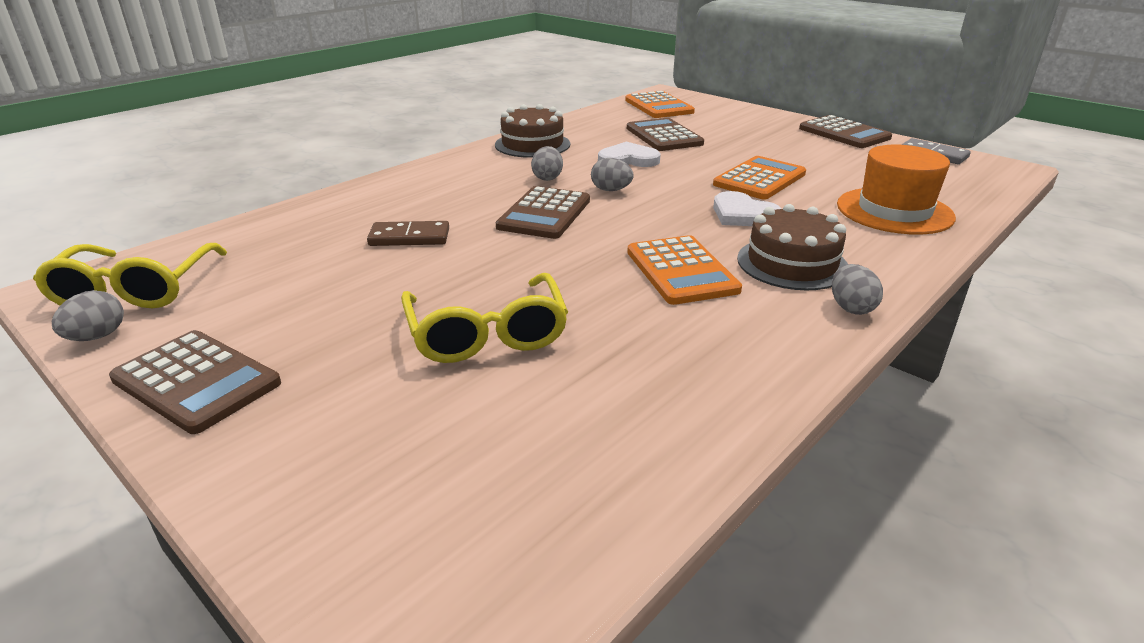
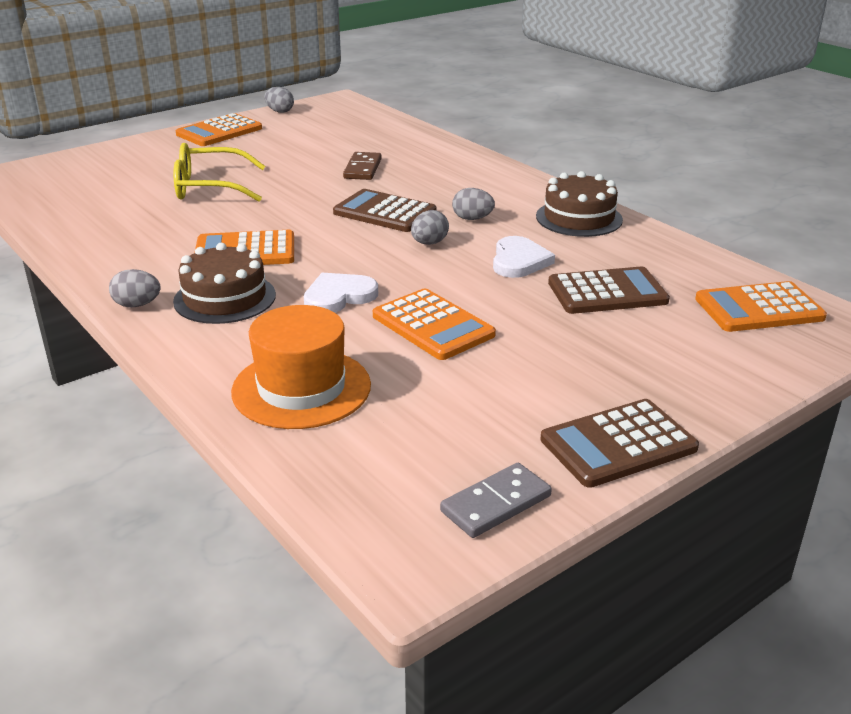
camera: 100 degrees right, 0 degrees up
(135, 290) = (328, 112): yellow glasses -> none
(196, 381) = (219, 131): brown calculator -> orange calculator

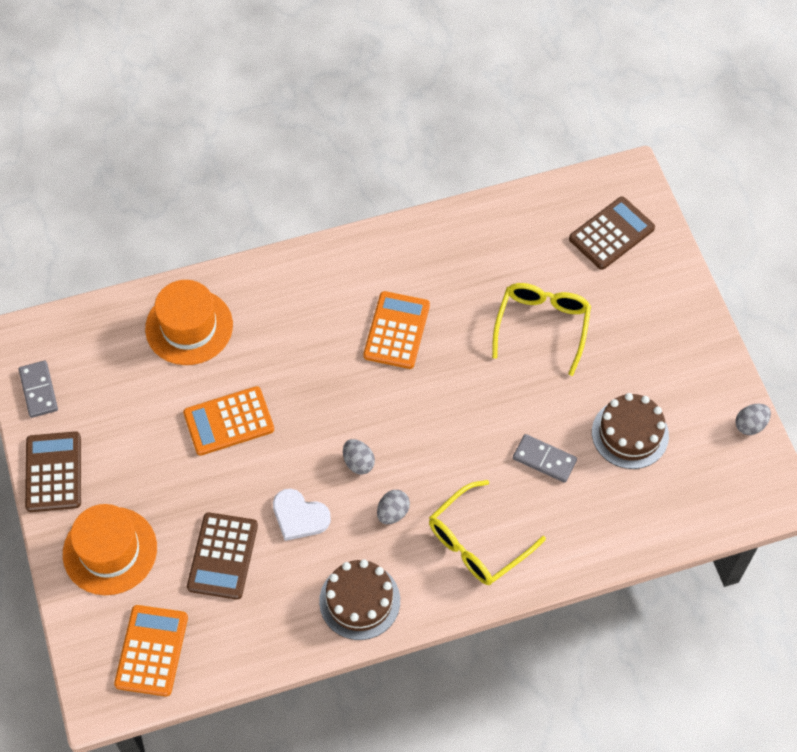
camera: 110 degrees right, 30 degrees up
(137, 305) = (337, 253): grey egg -> none
(219, 131) = (697, 356): orange calculator -> none
(225, 298) = (324, 305): brown cake -> brown cake (630, 434)
(339, 296) = (296, 375): white heart -> none
(362, 169) = (544, 459): brown domino -> grey domino
(384, 212) = (433, 448): brown calculator -> brown calculator (611, 233)
(470, 182) = (477, 543): none -> yellow glasses
(679, 365) = (110, 551): none -> orange hat

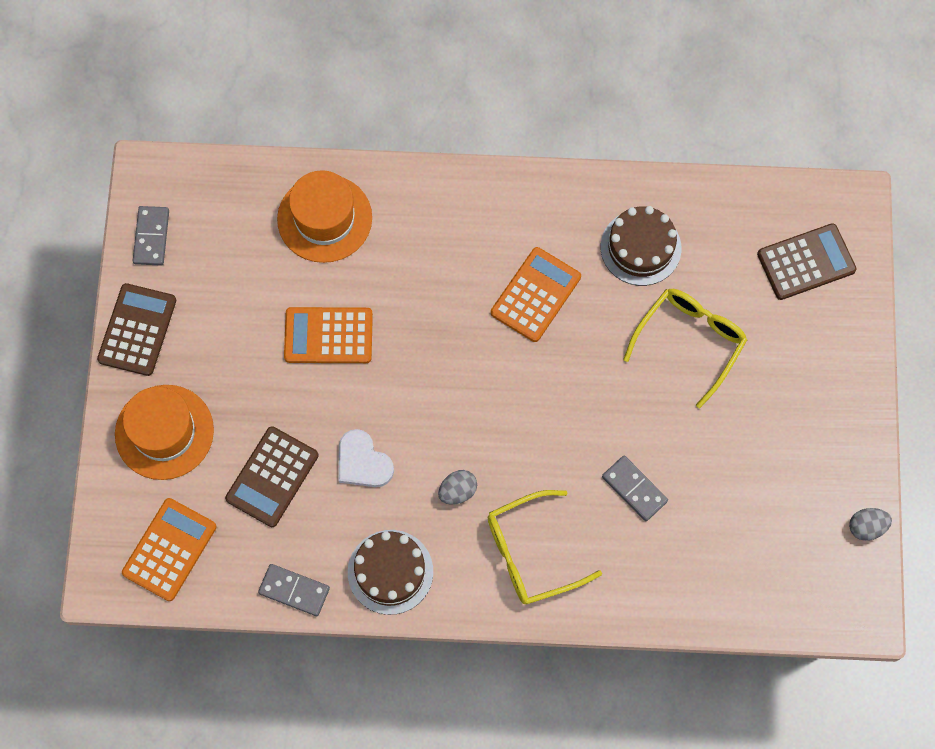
camera: 20 degrees right, 10 degrees up
(279, 647) = (294, 591): none -> grey domino
(358, 462) = (443, 425): grey egg -> none
(630, 434) = (735, 492): brown cake -> brown cake (640, 247)

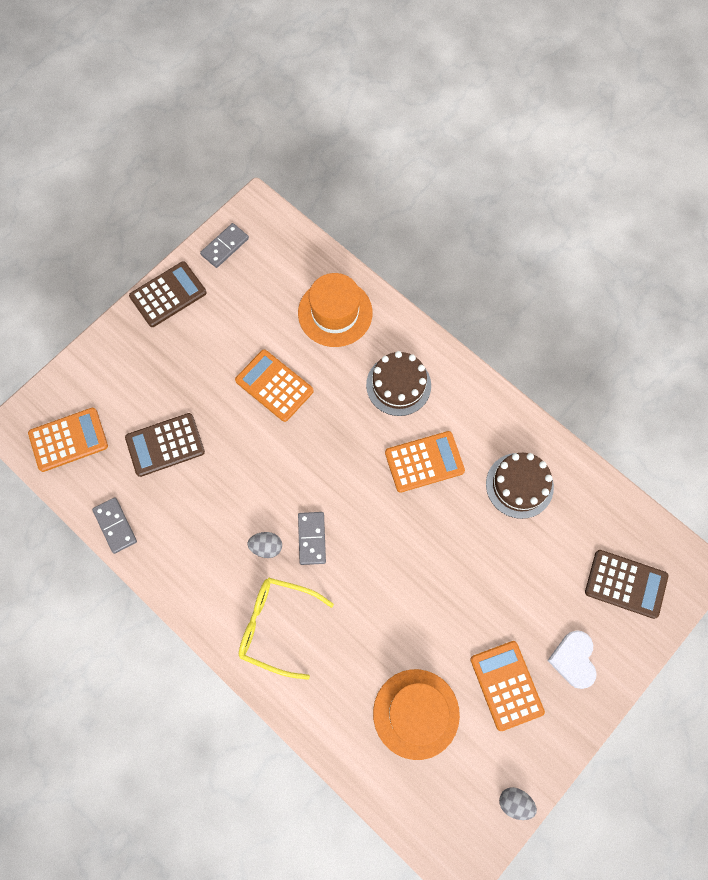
camera: 40 degrees right, 0 degrees up
(164, 432) = (129, 367): orange hat -> orange hat (416, 713)
(362, 462) = (225, 480): white heart -> white heart (574, 659)
(390, 572) = (181, 563): brown cake -> brown cake (398, 385)
(634, 489) = (379, 640): grey domino -> grey domino (312, 538)
(690, 341) = (500, 573): yellow glasses -> none
(777, 435) = (506, 685): none -> orange calculator

